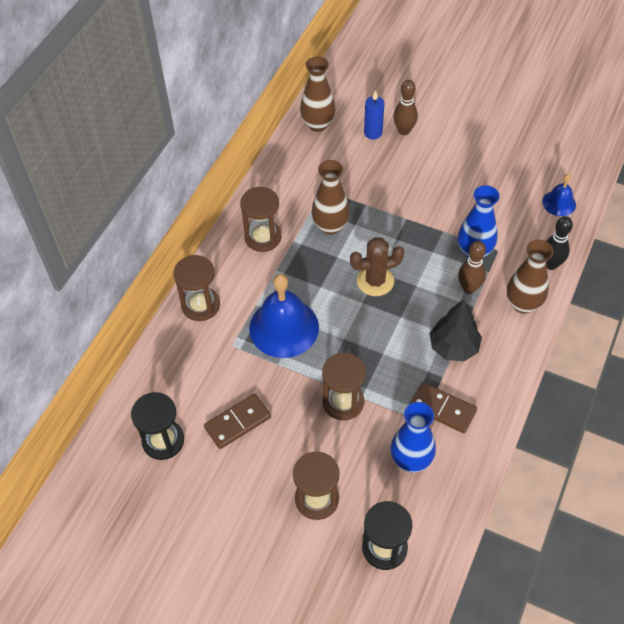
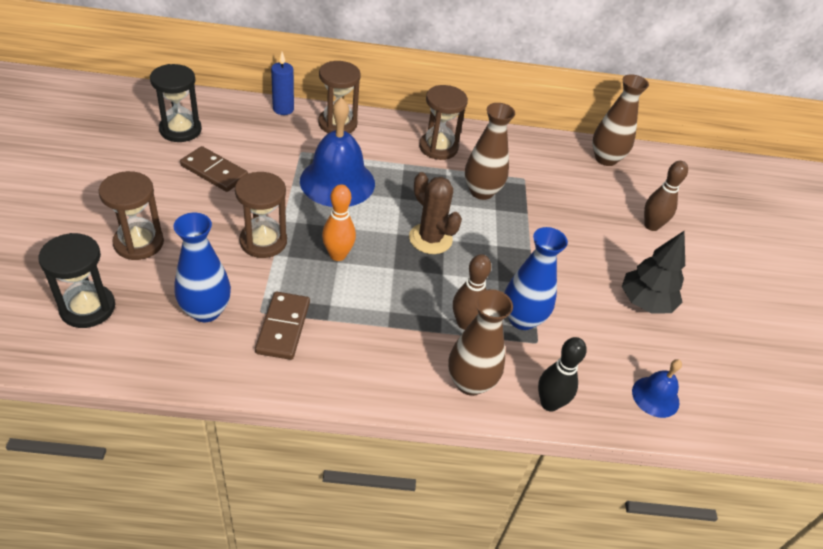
camera: 60 degrees right, 10 degrees down
(373, 133) = (628, 201): blue candle -> blue candle (283, 109)
(375, 351) = (338, 255): none -> orange bowling pin
(453, 347) = (373, 323): black tree -> black tree (645, 302)

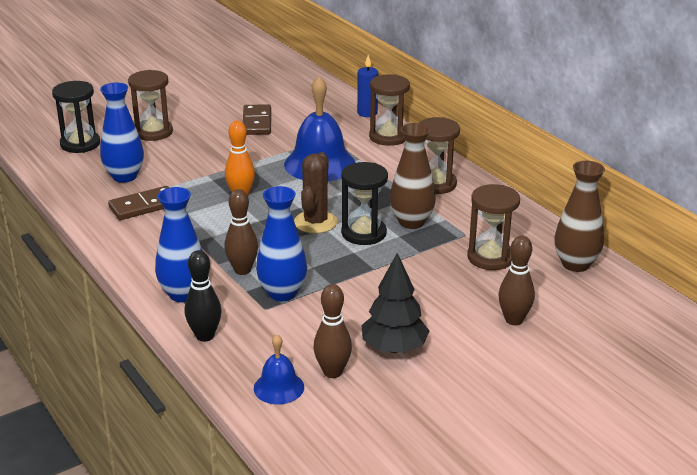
camera: 60 degrees right, 15 degrees down
(180, 130) = (280, 95): black hourglass -> black hourglass (363, 233)
(263, 241) = (214, 166): brown hourglass -> brown hourglass (490, 257)
(470, 382) = (183, 294): brown vase -> blue vase
(654, 353) = (332, 372): none -> brown bowling pin

